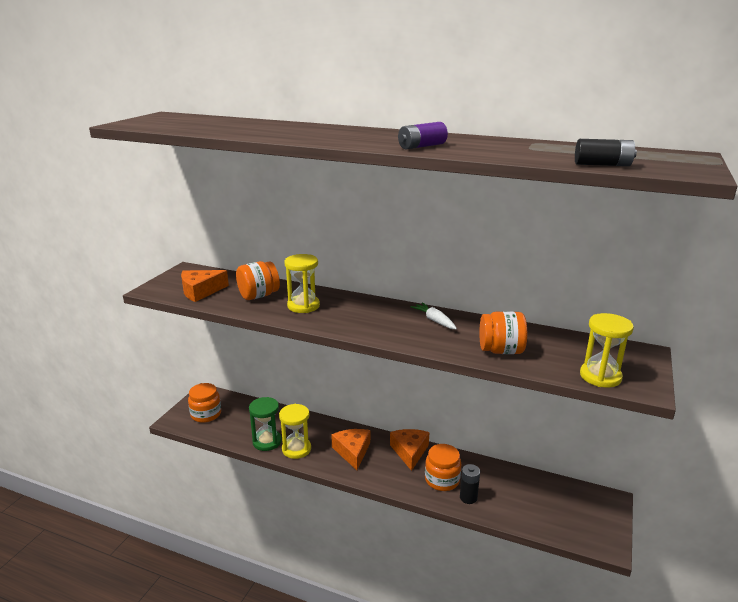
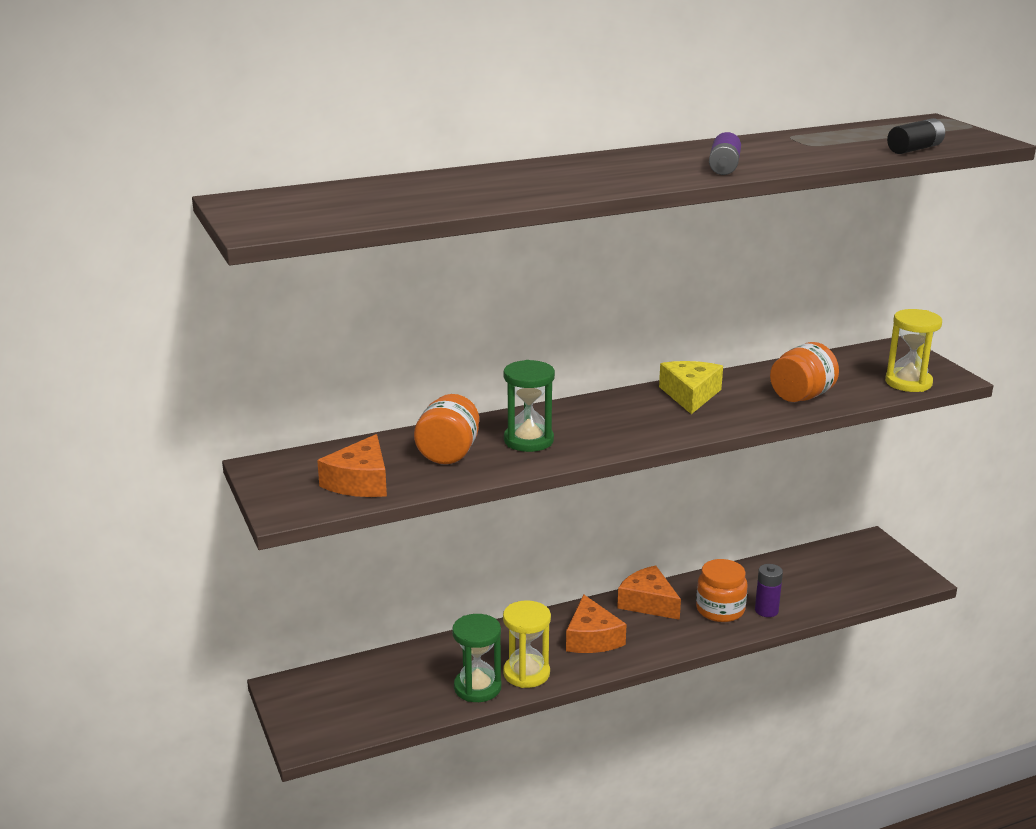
camera: 45 degrees left, 0 degrees up
(206, 414) = (337, 708): orange jar -> none
(303, 306) = (528, 440): yellow hourglass -> green hourglass
(352, 452) = (592, 638): orange cheese -> orange cheese turned 135 degrees counterclockwise
(434, 320) = (690, 395): white carrot -> yellow cheese
(468, 497) = (766, 610): black battery -> purple battery

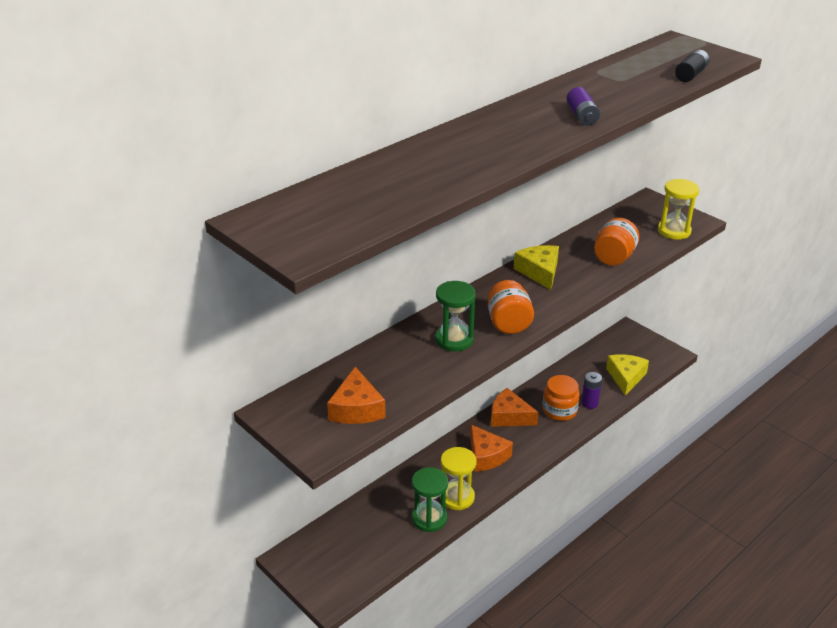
camera: 20 degrees left, 10 degrees up
(448, 453) = (404, 365): orange jar -> orange jar (508, 323)
(835, 592) = (626, 377): none -> yellow cheese

